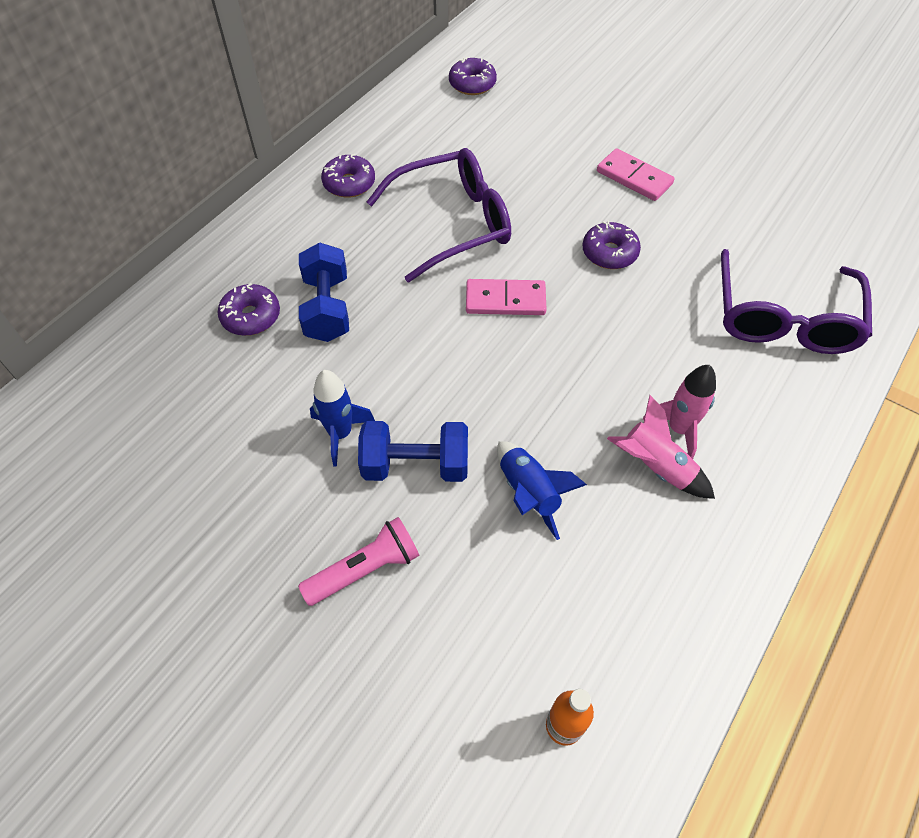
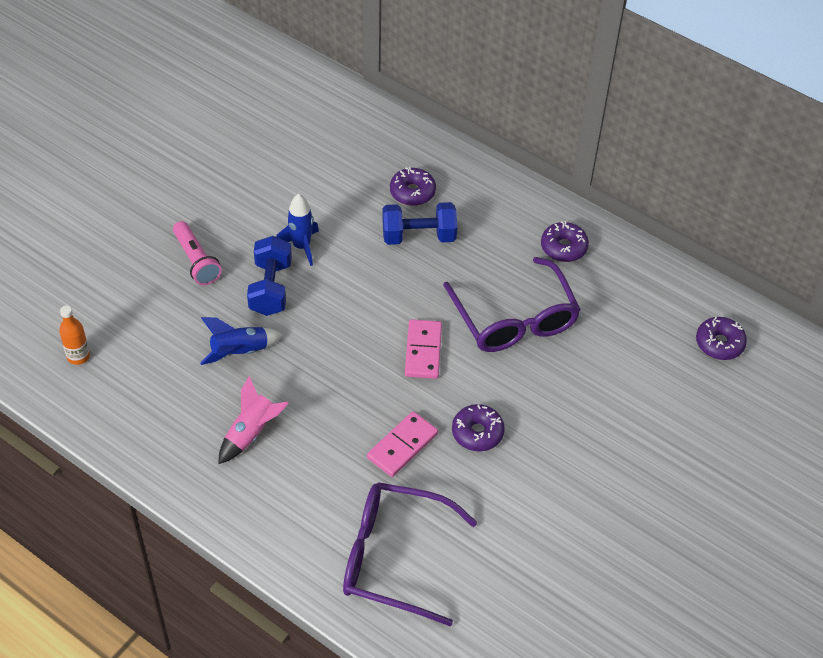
camera: 90 degrees right, 5 degrees down
(634, 178) = (581, 467): pink domino -> pink domino (402, 446)
(679, 429) = (284, 454): pink rocket -> none

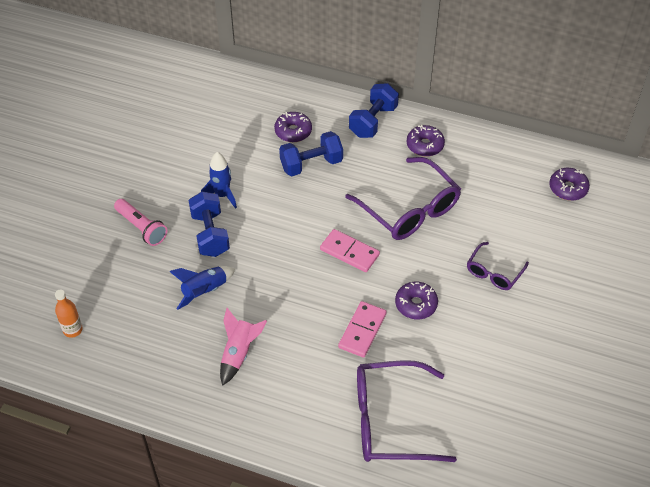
camera: 15 degrees left, 0 degrees up
(423, 351) = (349, 252): pink domino -> pink domino turned 45 degrees counterclockwise
(512, 203) = (373, 121): none -> blue dumbbell
(586, 420) = (494, 272): none -> purple glasses

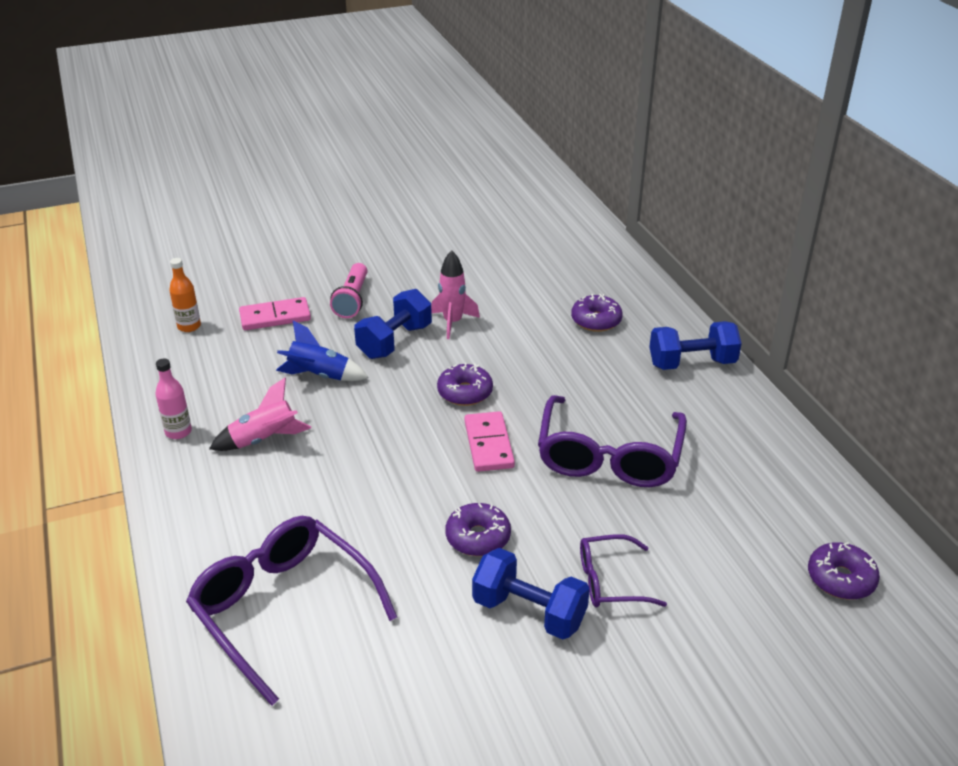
camera: 50 degrees right, 15 degrees down
(186, 393) = (178, 432): none -> pink bottle
(222, 195) = (452, 322): blue rocket -> pink rocket
(311, 164) = (571, 354): blue dumbbell -> blue dumbbell (529, 612)
(362, 330) = (390, 513): pink domino -> pink domino (275, 317)
(425, 145) = (717, 418): purple donut -> purple donut (465, 392)

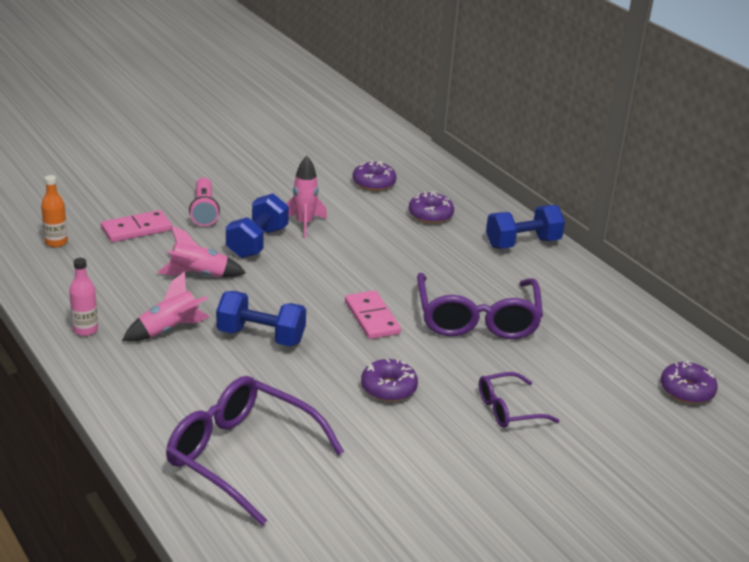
camera: 15 degrees left, 5 degrees down
(319, 376) = (199, 275): blue rocket -> pink rocket
(465, 392) = (336, 279): purple donut -> purple donut (374, 183)
(529, 612) = (450, 437): blue dumbbell -> blue dumbbell (261, 336)

